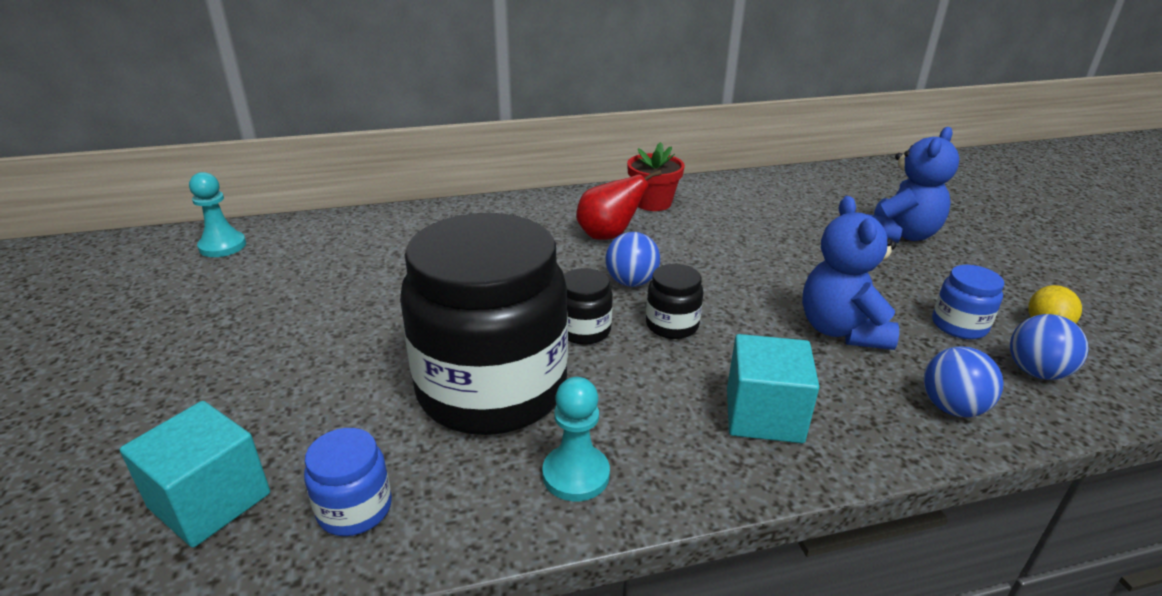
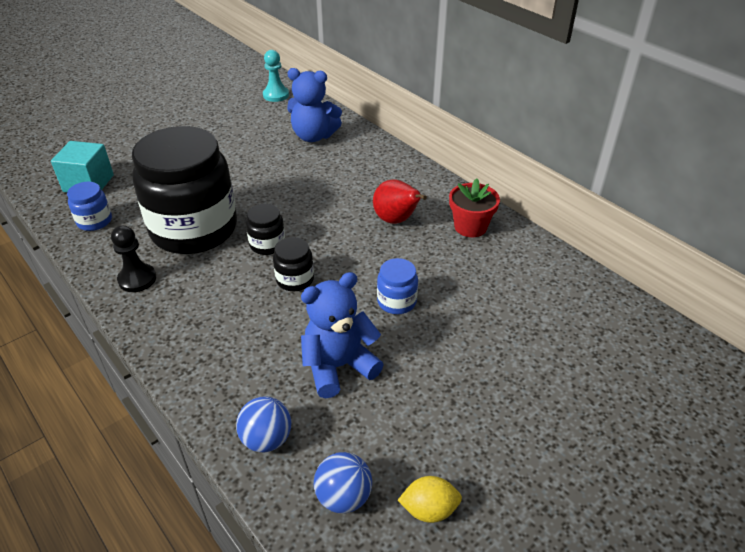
camera: 65 degrees right, 10 degrees up
(576, 475) = (137, 279): turquoise pawn -> black pawn
(631, 282) = (338, 248): blue ball -> none
(764, 415) = (216, 341): turquoise cube -> none
(900, 235) = (542, 390): blue teddy bear -> blue teddy bear (313, 136)
(959, 325) = (390, 441): blue jar -> blue jar (396, 301)

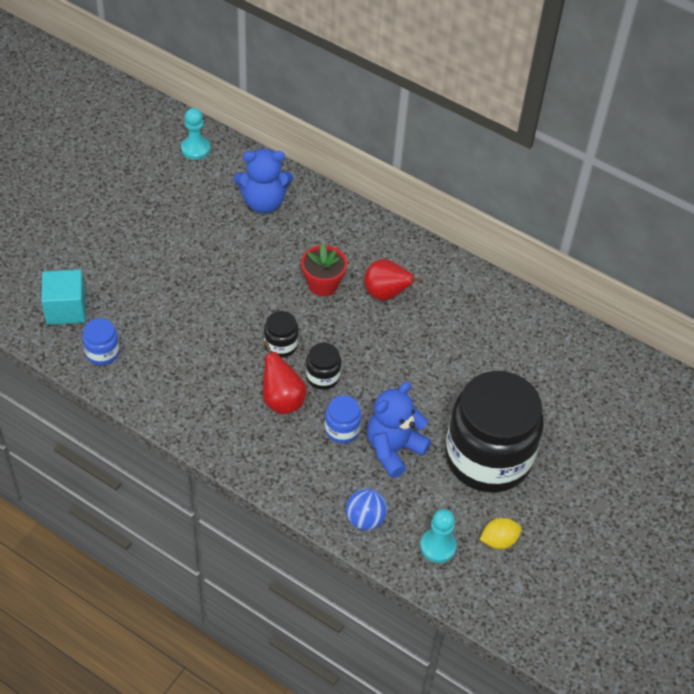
camera: 20 degrees left, 10 degrees up
(137, 279) = (183, 406): black pawn -> none
(194, 229) = (204, 342): black jar -> black jar (488, 457)
(240, 293) = (282, 400): none -> red pear
(343, 497) = (438, 546): blue ball -> turquoise pawn
(396, 301) = (417, 380): blue jar -> blue jar (342, 429)
(470, 227) = (454, 288): red flower pot -> red flower pot (323, 284)

